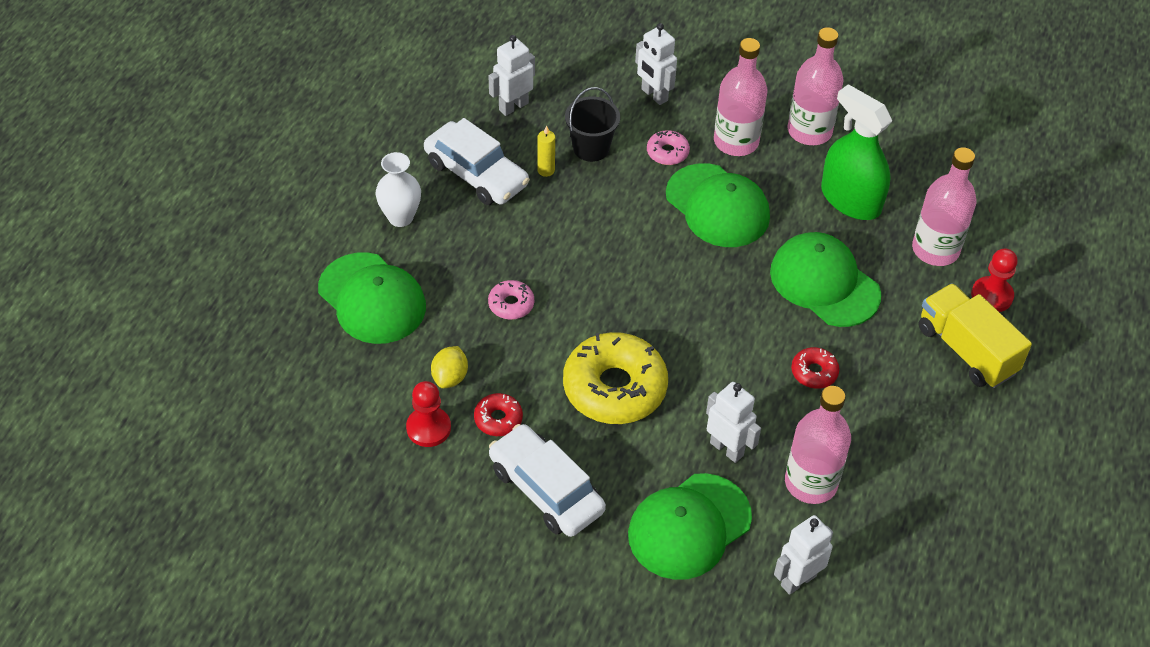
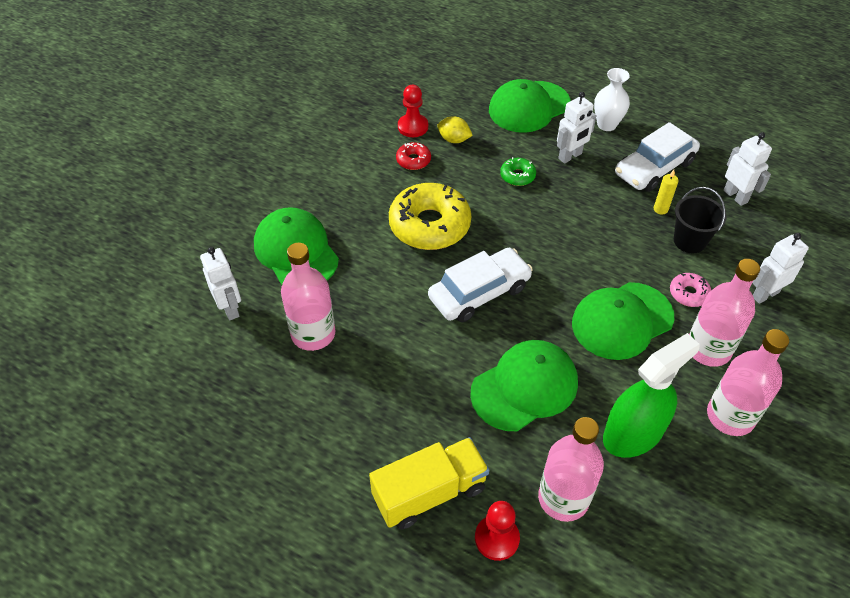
camera: 100 degrees right, 0 degrees up
(511, 304) = (517, 176): pink donut -> green donut
(546, 489) = (349, 179): white car -> white car (479, 292)
(727, 449) = (358, 284): white robot -> white robot (570, 156)
(814, 372) = (423, 358): red donut -> none

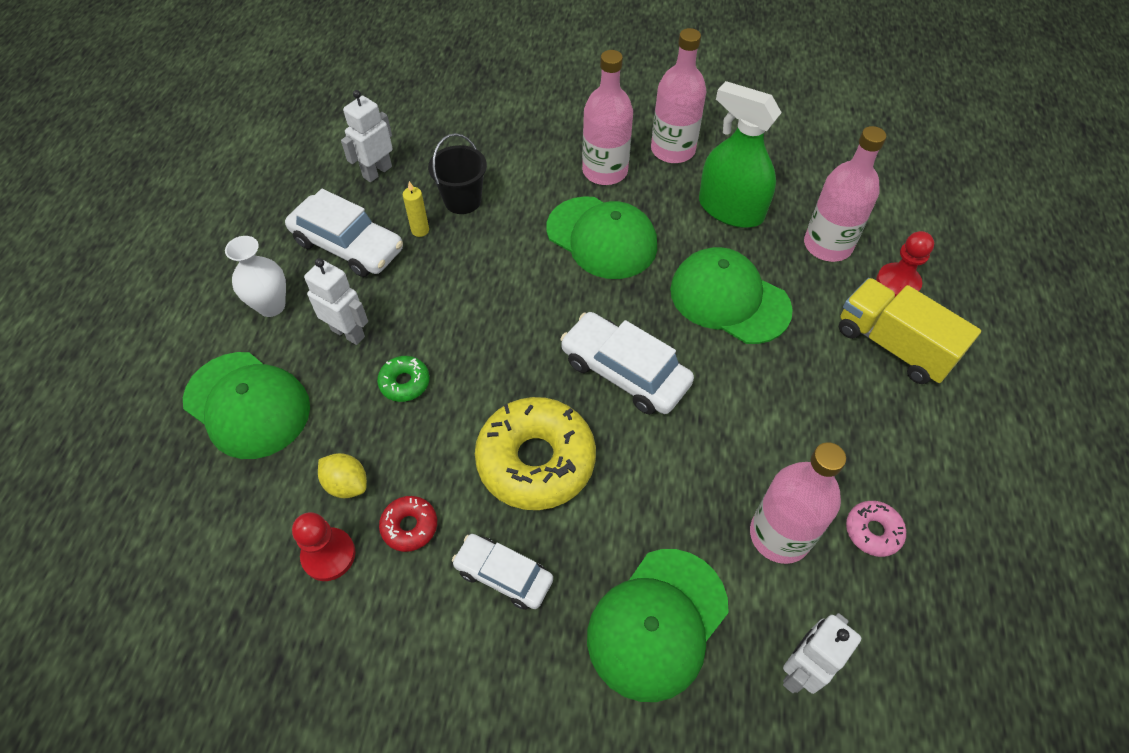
camera: 110 degrees left, 5 degrees up
(362, 192) = (503, 575): none -> white car
(454, 140) = (347, 484): yellow lemon -> yellow lemon turned 60 degrees counterclockwise
(688, 294) = (540, 192): pink donut -> pink donut (873, 531)
(765, 294) = (515, 139): white robot -> none

